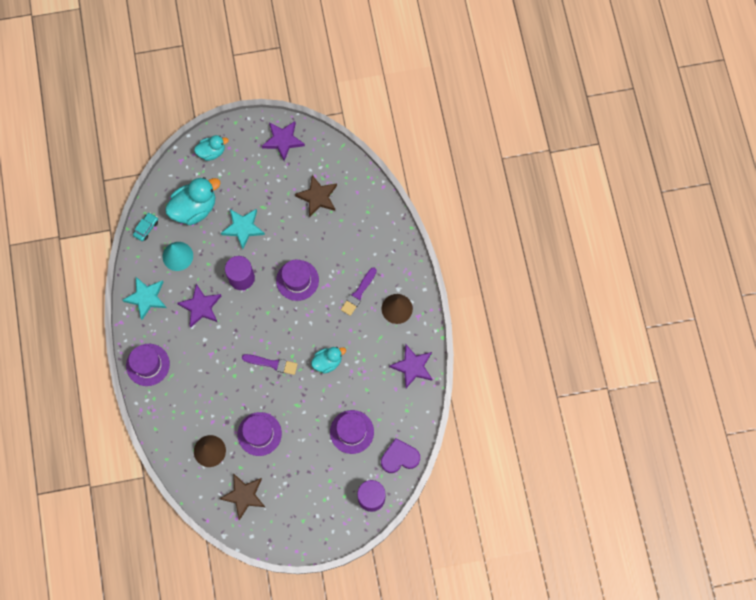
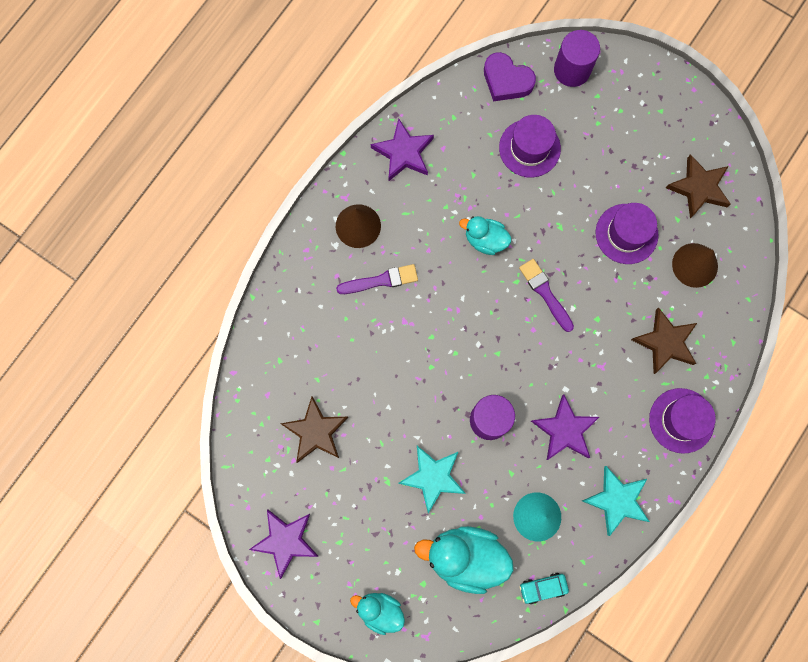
camera: 135 degrees left, 5 degrees up
(189, 396) = (665, 342): none -> brown star
(297, 280) = (431, 358): purple hat -> none

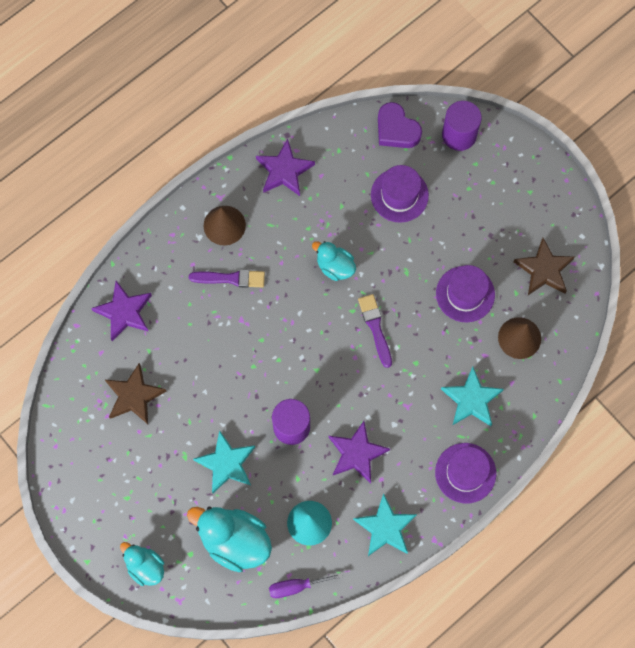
camera: 15 degrees right, 5 degrees down
(285, 541) = (80, 484): purple star -> purple star (124, 312)
(543, 588) = (296, 586): turquoise car -> purple screwdriver
(665, 342) = (471, 400): brown star -> turquoise star

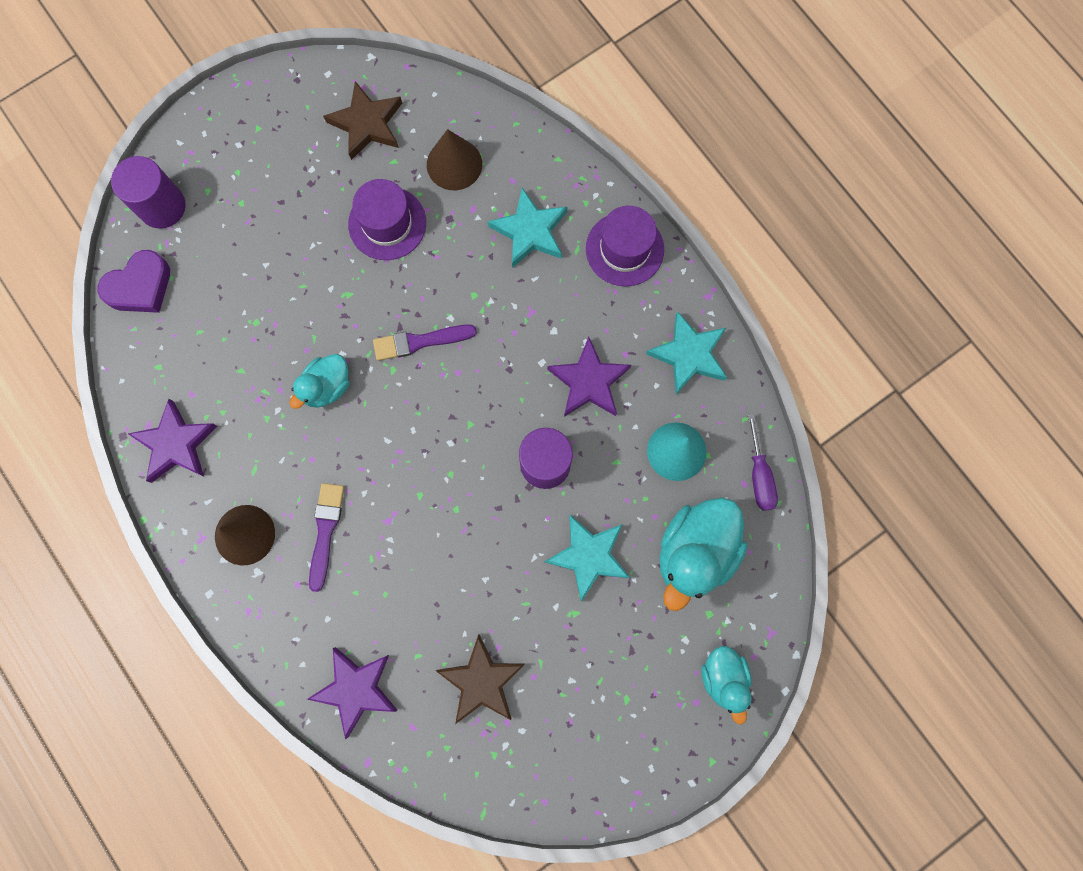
camera: 85 degrees left, 5 degrees up
(145, 566) = (723, 678): turquoise duck -> turquoise duck turned 60 degrees counterclockwise
(399, 195) = (237, 292): purple hat -> none

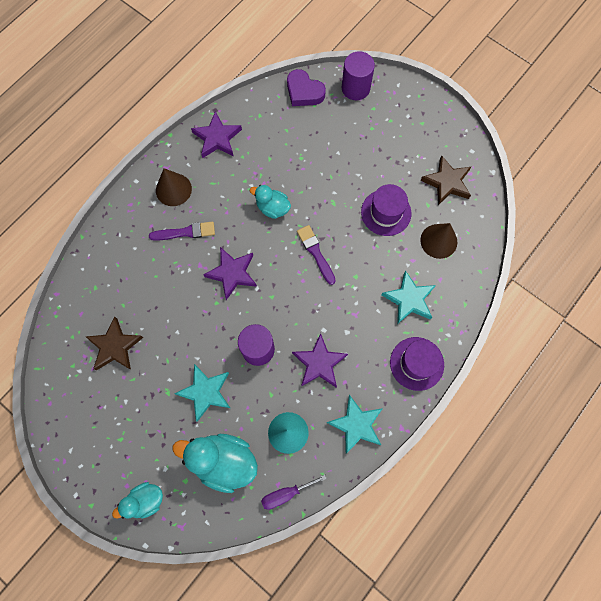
camera: 75 degrees right, 5 degrees down
(356, 689) = (97, 275): purple star -> purple star (232, 273)

